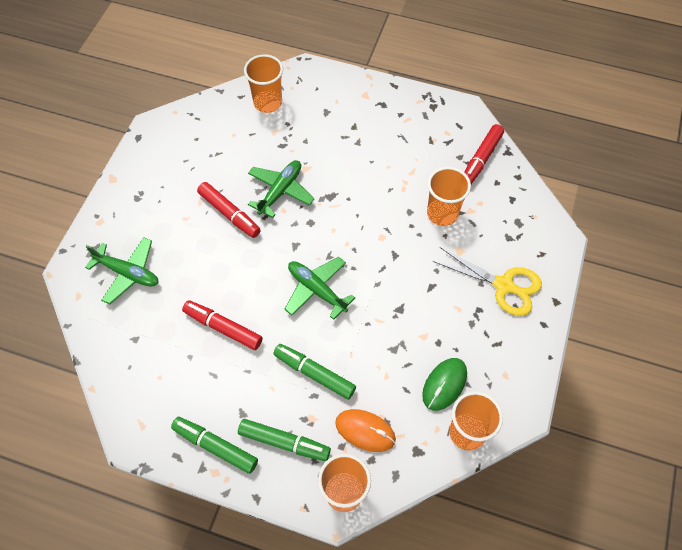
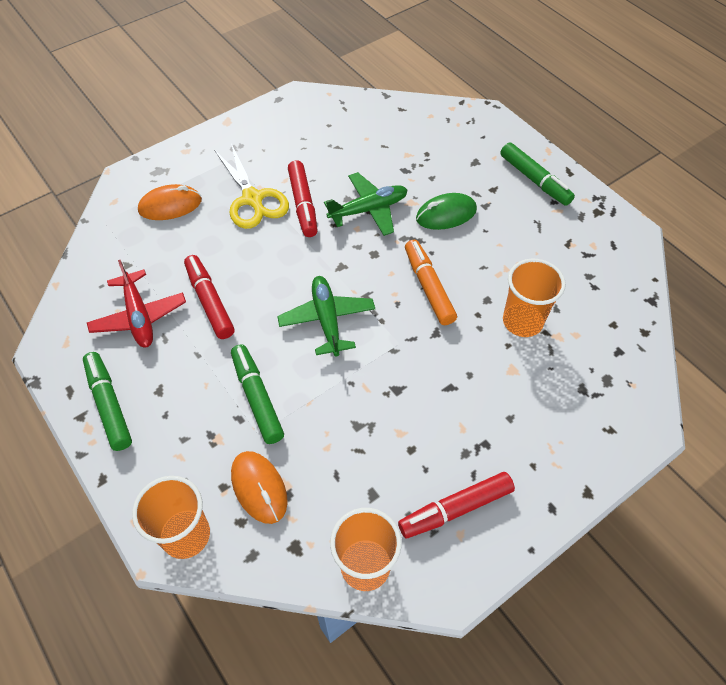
camera: 35 degrees right, 5 degrees down
(128, 273) = (170, 206): green plane -> orange mouse
(180, 371) = (139, 316): none -> red plane
(268, 103) = (423, 126): orange cup -> none
(284, 442) = (172, 444): green marker -> green marker (534, 180)
(365, 225) = (428, 287): none -> orange marker
(444, 384) = (382, 497): green mouse -> green mouse (446, 214)
(481, 159) = (612, 291): red marker -> red marker (455, 509)
(504, 286) = (536, 437): yellow scissors -> yellow scissors (252, 199)

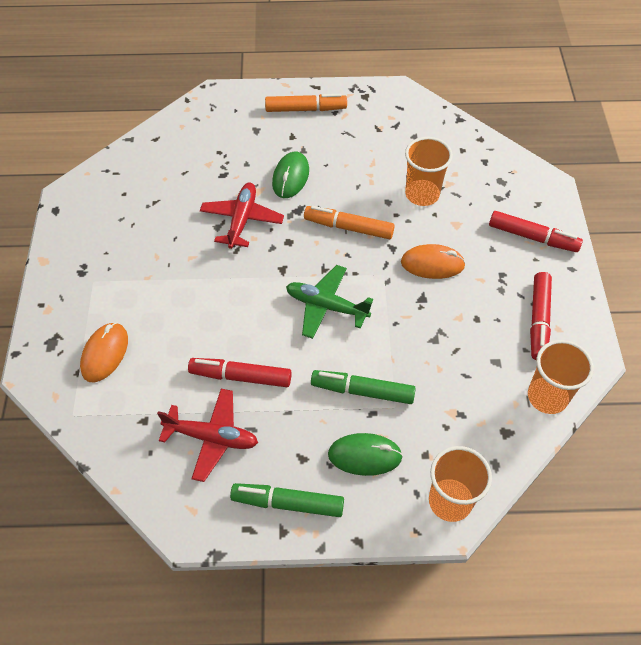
camera: 55 degrees left, 0 degrees up
(191, 437) = (365, 456): none -> green mouse
(252, 199) = (156, 290): yellow scissors -> none
(259, 488) = (443, 431): orange mouse -> orange mouse (432, 264)
(303, 204) = (195, 258): red marker -> red marker (532, 237)
(368, 210) = (242, 220): green plane -> red plane
(534, 180) = (305, 109): green marker -> orange marker

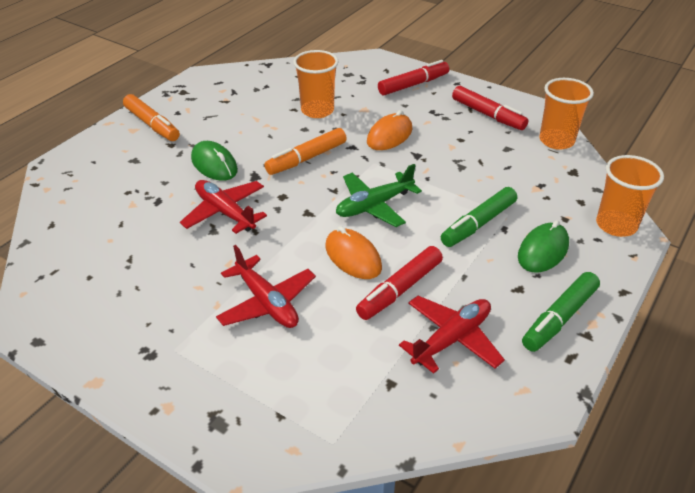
camera: 55 degrees left, 15 degrees down
(105, 354) = (278, 380): orange mouse -> orange mouse (353, 257)
(169, 303) = (267, 302): none -> red plane
(305, 109) = (152, 125): orange marker -> orange marker turned 105 degrees clockwise

